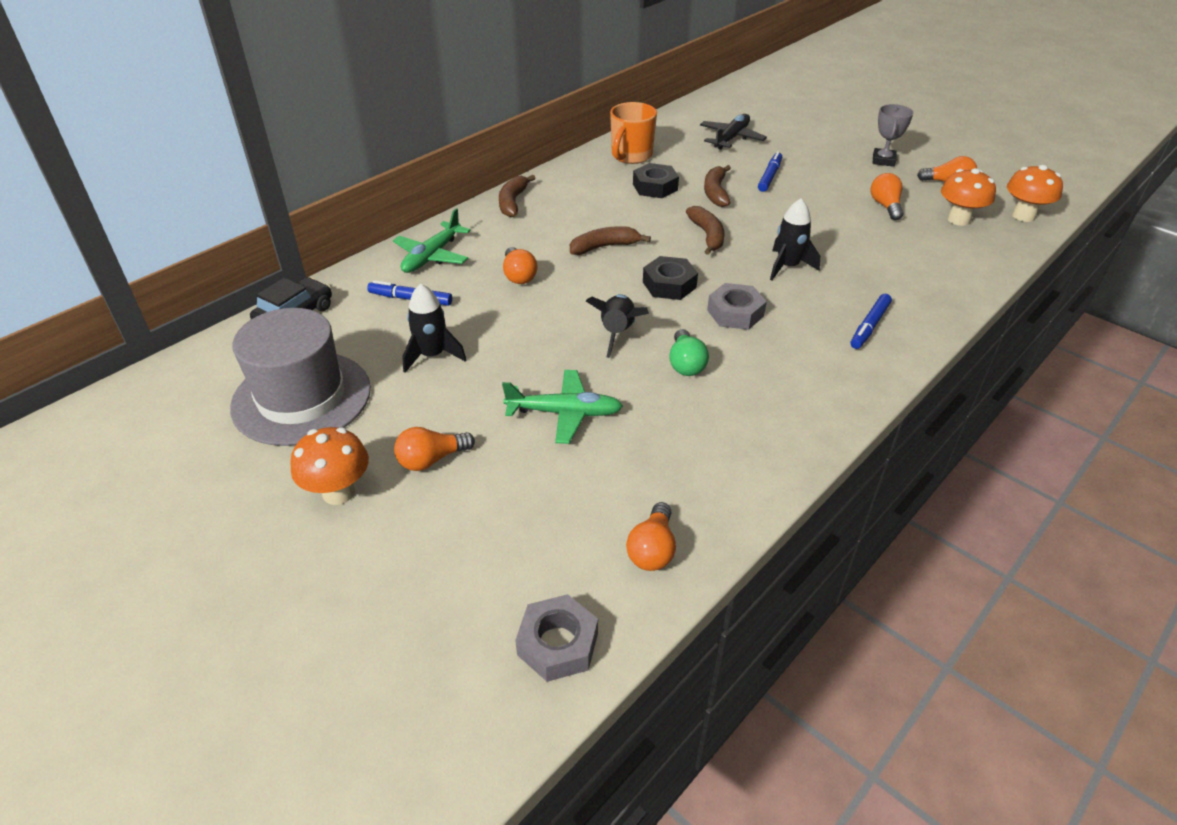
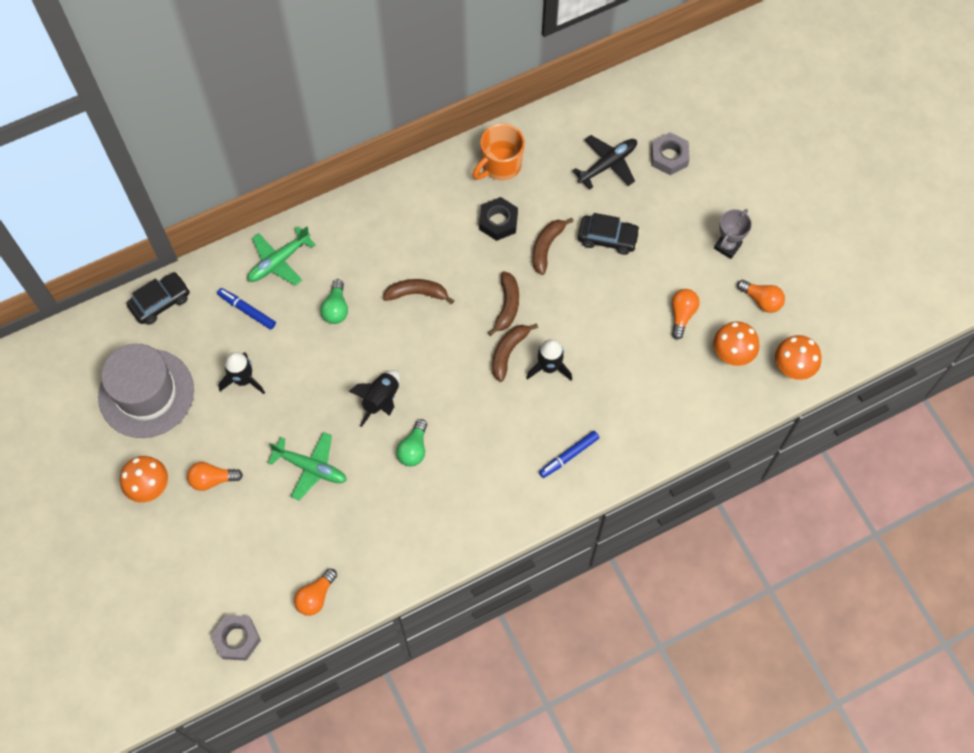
camera: 20 degrees right, 25 degrees up
(513, 202) = (368, 206): brown banana -> brown banana (508, 352)
(519, 275) = (336, 308): orange light bulb -> green light bulb
(669, 285) = (445, 358): black nut -> none
(735, 313) = (477, 407): grey nut -> grey nut (669, 157)
(769, 176) = (607, 238): blue marker -> black car

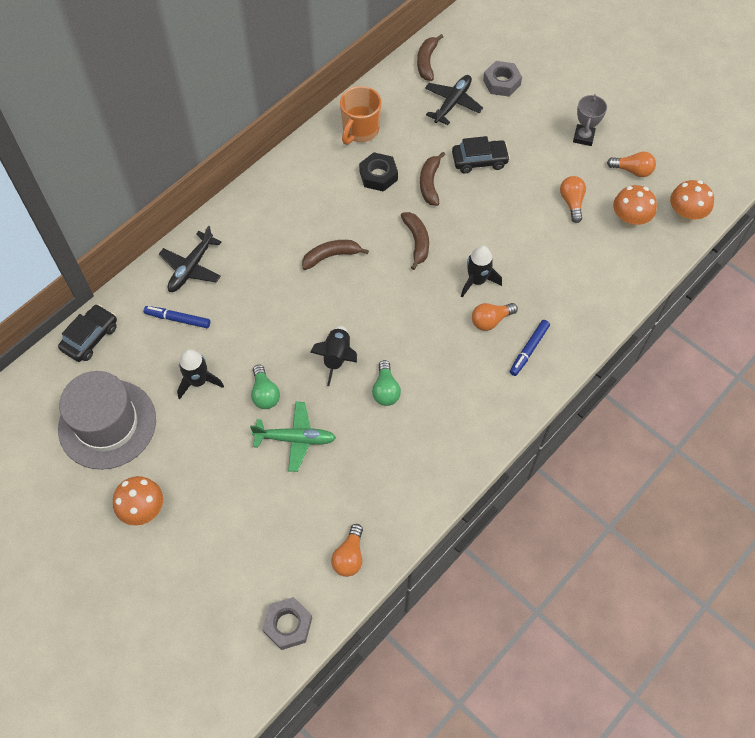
camera: 20 degrees left, 5 degrees down
(212, 479) = (204, 482): orange light bulb -> orange light bulb (490, 320)
(279, 261) = (191, 267): green plane -> black plane
(336, 308) = (262, 291): green light bulb -> green light bulb (265, 394)
(508, 352) = (435, 279): brown banana -> brown banana (427, 62)

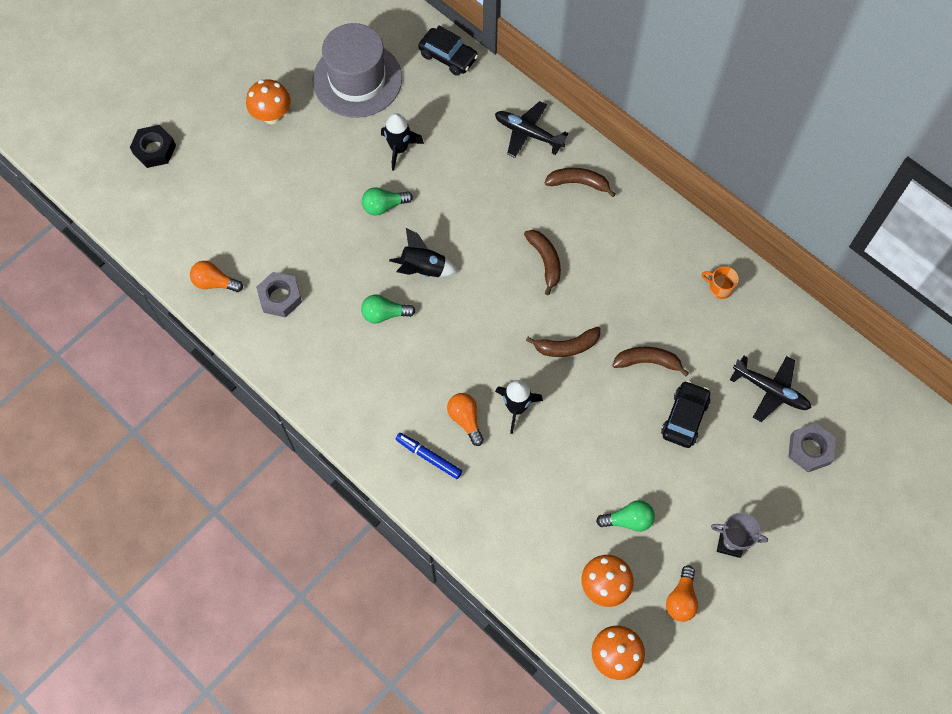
camera: 90 degrees right, 5 degrees up
(178, 319) = (468, 126): blue marker -> none
(288, 625) = (157, 234): grey nut -> grey nut (280, 297)
(295, 439) = (335, 234): green plane -> none
(360, 130) = (719, 288): orange mug -> orange mug, size x0.55
(378, 175) = (655, 307): black nut -> black nut (154, 150)
(427, 62) = (834, 362): brown banana -> brown banana (578, 183)
(479, 160) = (684, 418): black car -> black car turned 150 degrees counterclockwise
(571, 202) = (628, 520): orange light bulb -> green light bulb

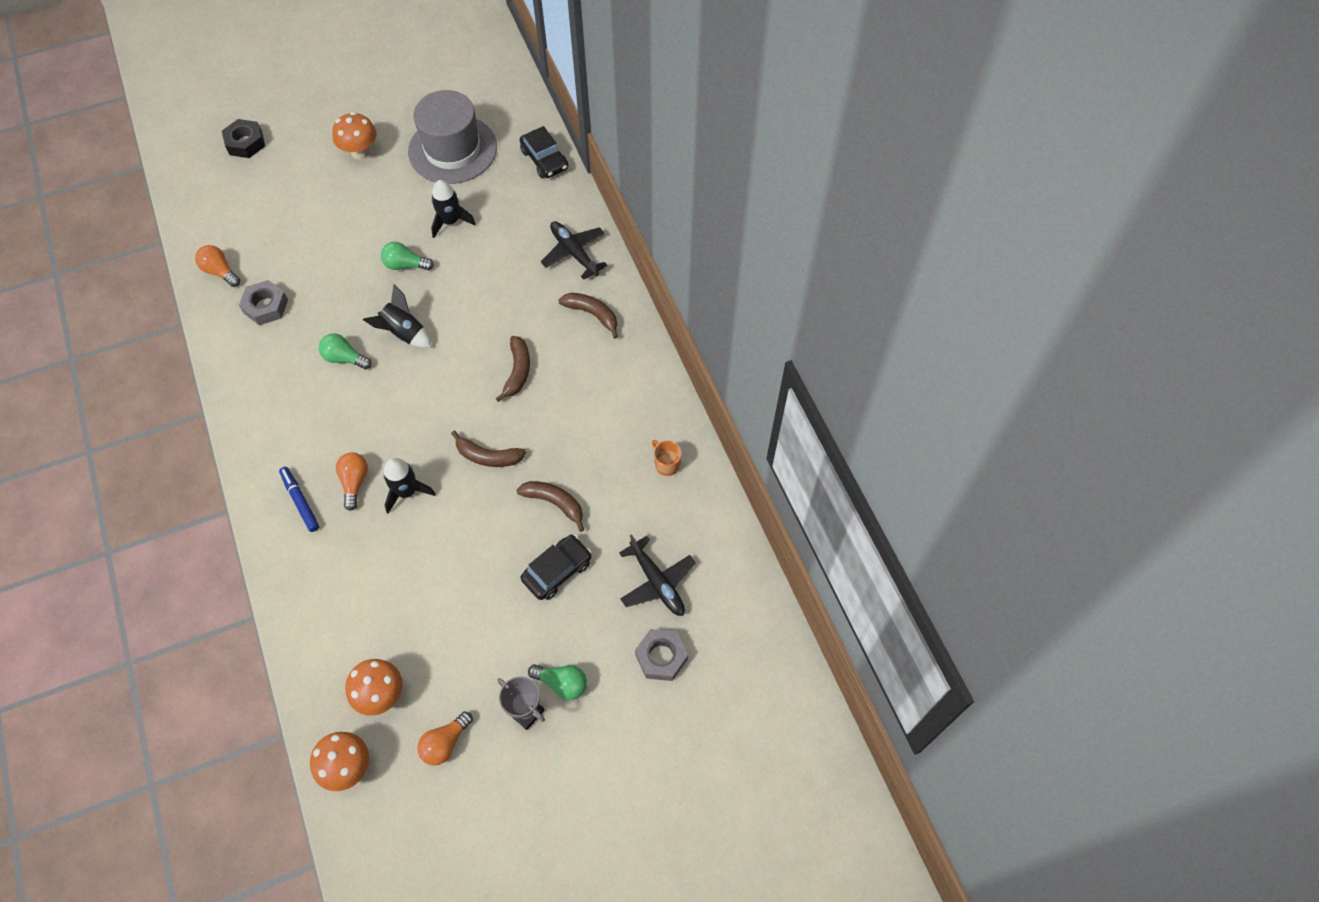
camera: 25 degrees right, 5 degrees down
(628, 520) = (443, 643): green light bulb -> green light bulb (562, 683)

